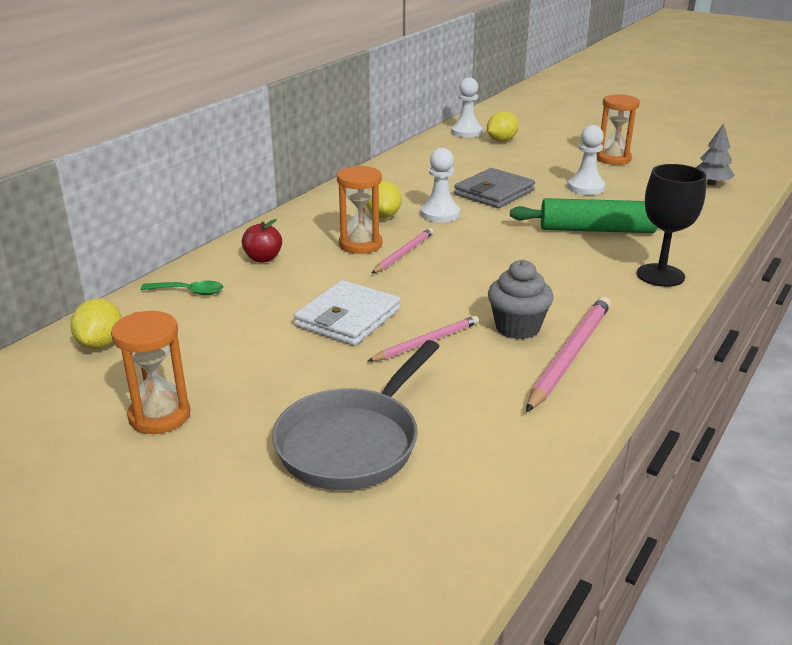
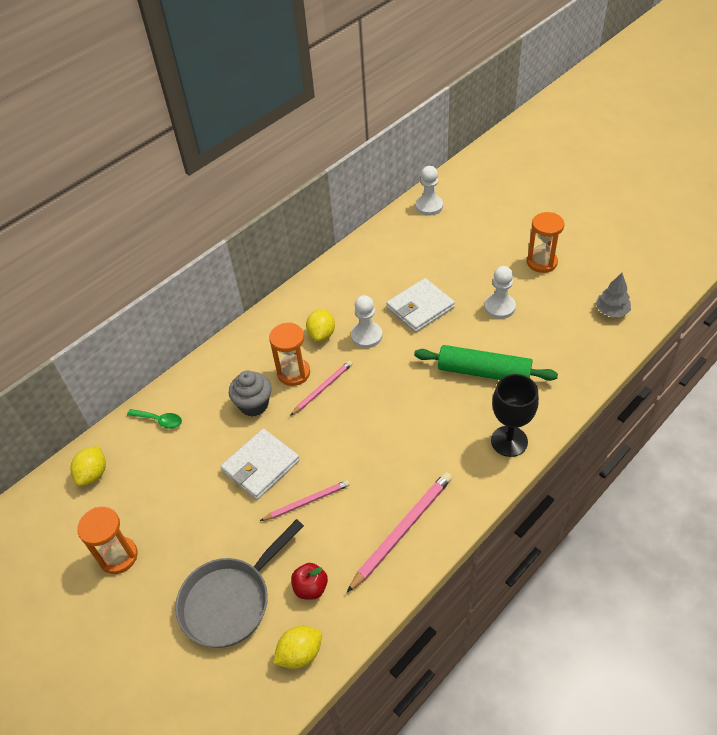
camera: 15 degrees right, 20 degrees up
(263, 258) = (218, 384): red apple -> red apple (310, 588)
(494, 192) = (420, 308): grey wallet -> white wallet
(501, 140) = (455, 223): yellow lemon -> yellow lemon (300, 654)
(517, 328) = (376, 493): grey cupcake -> grey cupcake (254, 405)

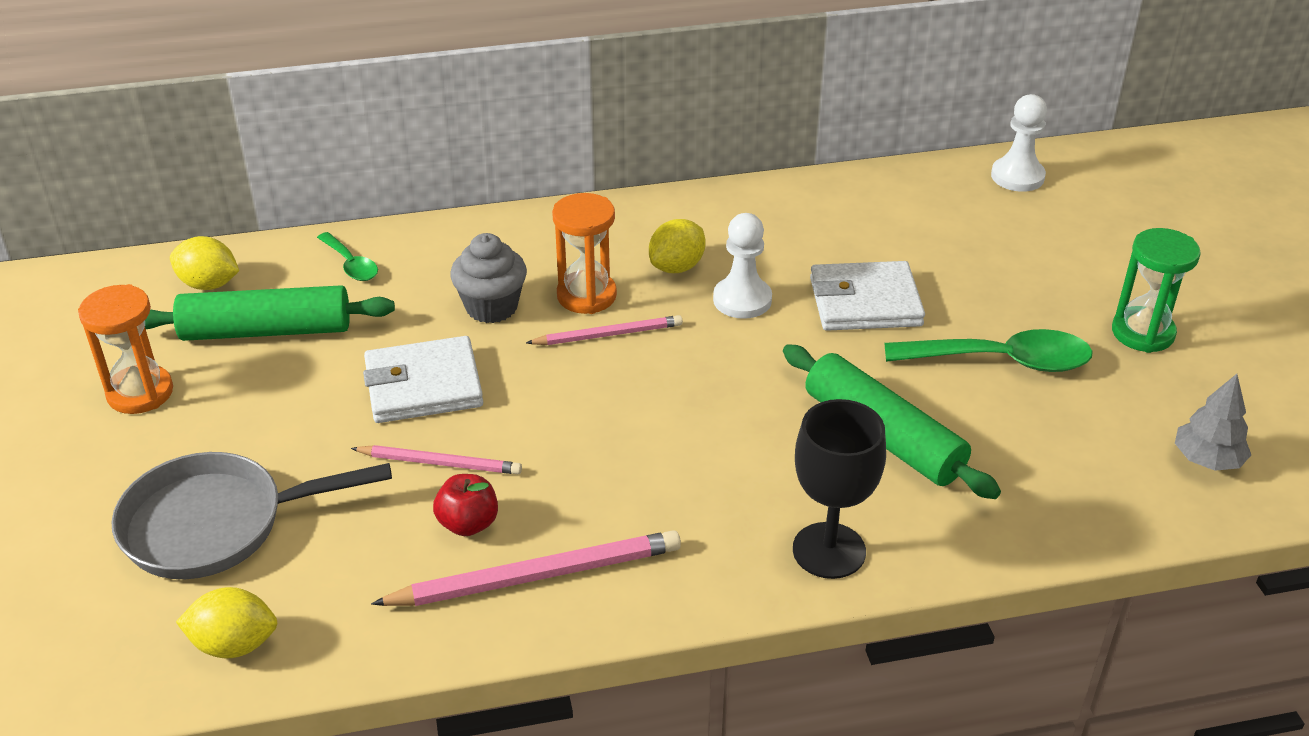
camera: 30 degrees right, 10 degrees down
(93, 474) = (209, 284): yellow lemon -> yellow lemon turned 60 degrees clockwise
(151, 482) = (266, 331): none -> green rolling pin
(310, 588) = (333, 572): red apple -> red apple (468, 524)
(499, 307) = (1001, 361): white pawn -> green spoon
(541, 262) = (1142, 333): orange hourglass -> green hourglass

